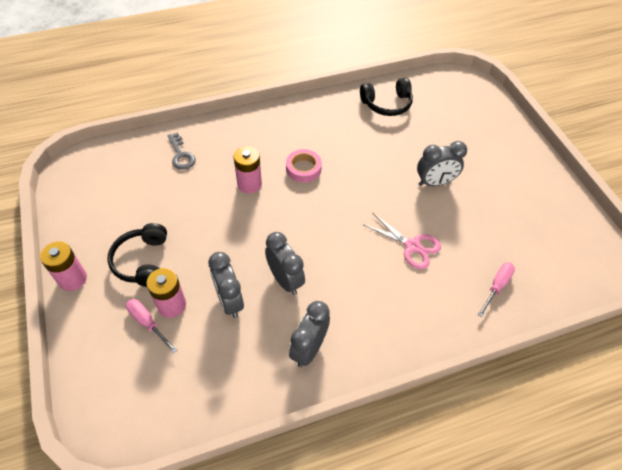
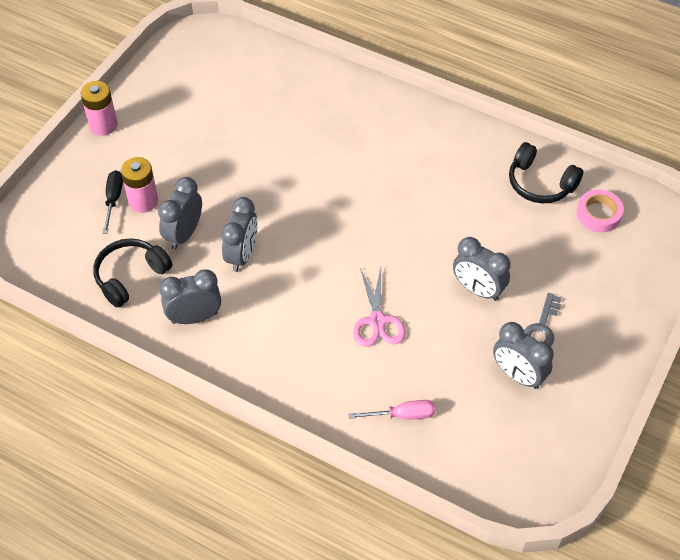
camera: 50 degrees right, 0 degrees up
(142, 261) = (161, 152): black headphones -> black headphones (130, 276)
(147, 323) = (113, 199): pink screwdriver -> black screwdriver
(181, 155) = (290, 87): grey key -> grey key (542, 327)
(249, 184) = (313, 157): pink battery -> none
(303, 169) = (375, 180): pink tape -> pink tape (598, 214)
(513, 209) = (518, 375): none -> grey clock

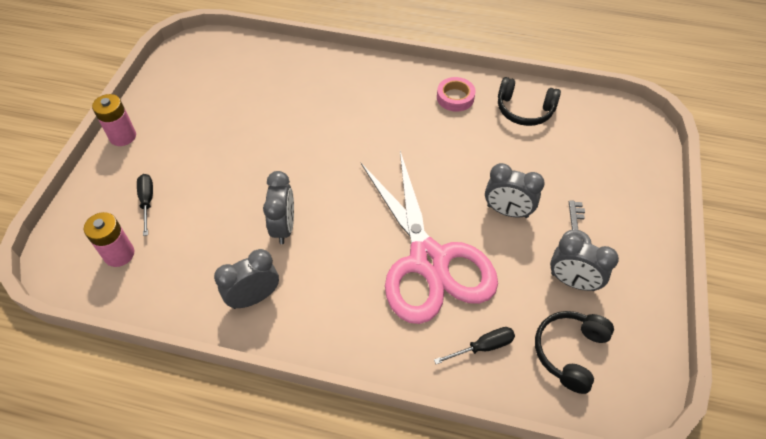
camera: 15 degrees left, 0 degrees up
(130, 276) = (180, 271): black headphones -> black headphones (569, 352)
(143, 201) = (176, 197): pink battery -> pink battery (119, 254)
(184, 234) = (223, 219): grey clock -> none
(377, 321) = (428, 260): pink scissors -> pink scissors, size x2.23
(402, 415) = (483, 347): pink screwdriver -> black screwdriver
(598, 214) = (582, 125): pink tape -> pink tape (455, 97)

